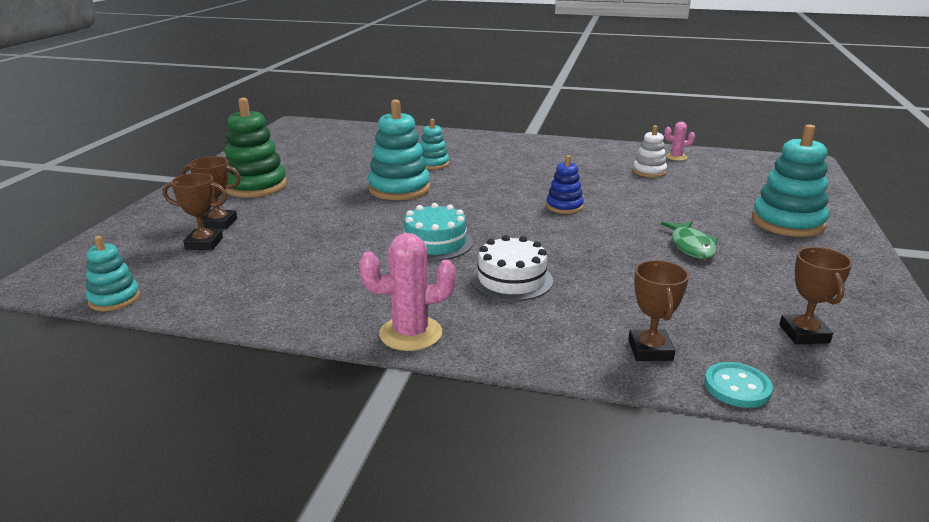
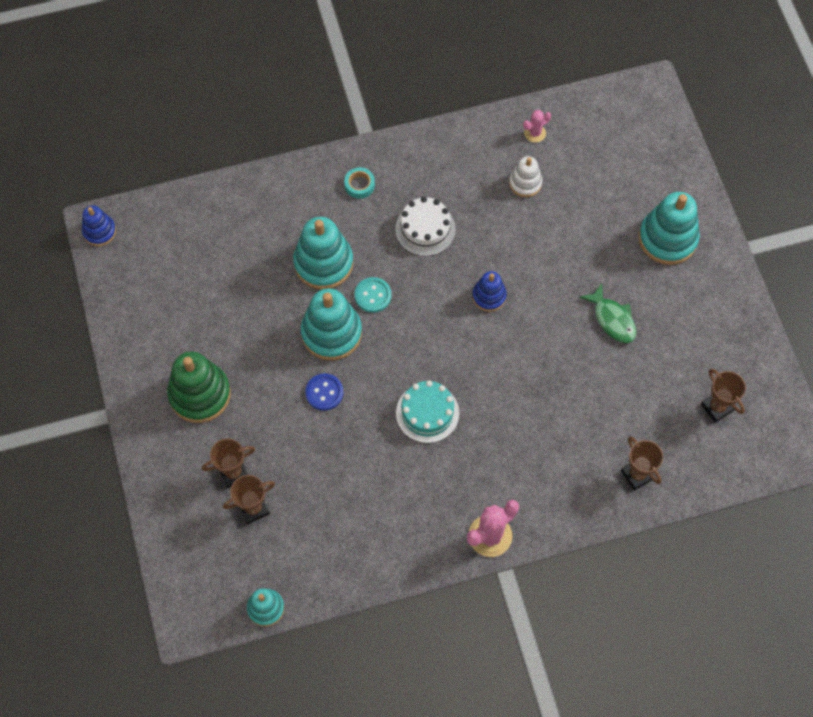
camera: 30 degrees left, 40 degrees up
(293, 124) = (99, 231): none -> blue stacking toy
(354, 210) = (324, 392): none -> blue button
(433, 164) = (323, 263): turquoise stacking toy -> turquoise stacking toy, size x1.77
(501, 146) = (359, 185): none -> turquoise tape
(511, 280) = (513, 437): white cake -> white cake (425, 229)
(737, 387) = (696, 486): turquoise button -> turquoise button (373, 295)

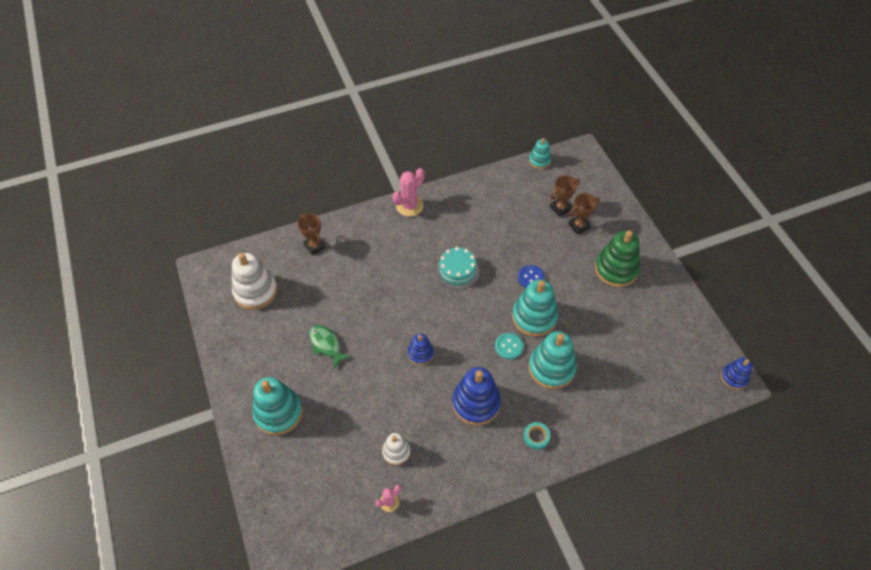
camera: 175 degrees right, 10 degrees down
(425, 229) = (476, 403): white cake -> blue stacking toy
(717, 407) = (255, 291): brown trophy -> white stacking toy

